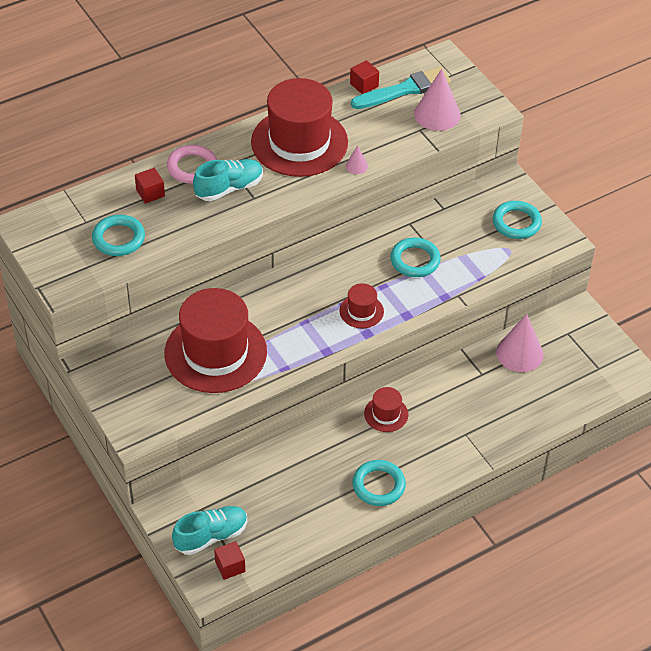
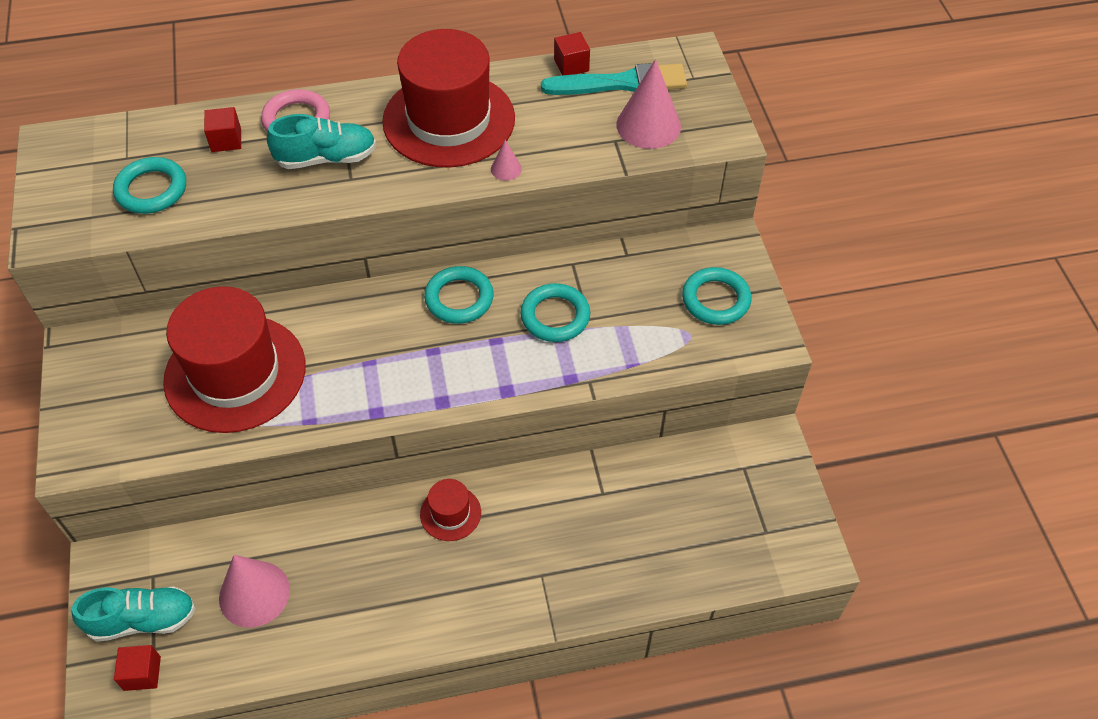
camera: 20 degrees right, 5 degrees up
(361, 311) = (450, 368): red hat -> none
(378, 485) = (391, 615): turquoise ring -> turquoise ring (459, 298)
(519, 353) = (666, 478): pink cone -> pink cone (254, 593)

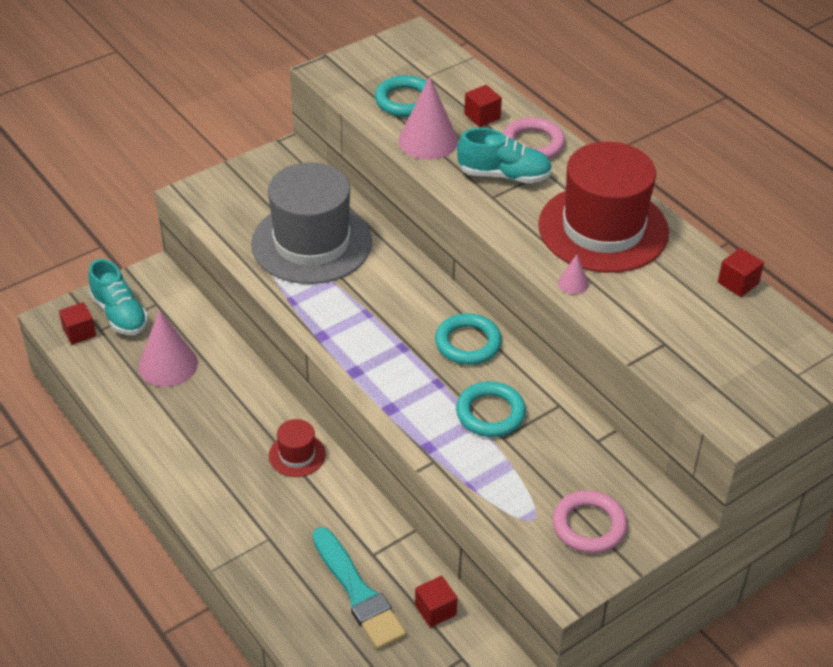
camera: 65 degrees right, 10 degrees down
(235, 373) = (311, 243): red hat -> grey hat
(326, 158) = (504, 175): turquoise shoe -> turquoise shoe turned 45 degrees counterclockwise
(621, 83) = (743, 324): turquoise brush -> turquoise brush (358, 592)
(648, 125) = (703, 361): pink cone -> pink cone (428, 141)
(686, 468) = (435, 610): none -> red cube
(715, 299) = (589, 526): turquoise ring -> pink ring

